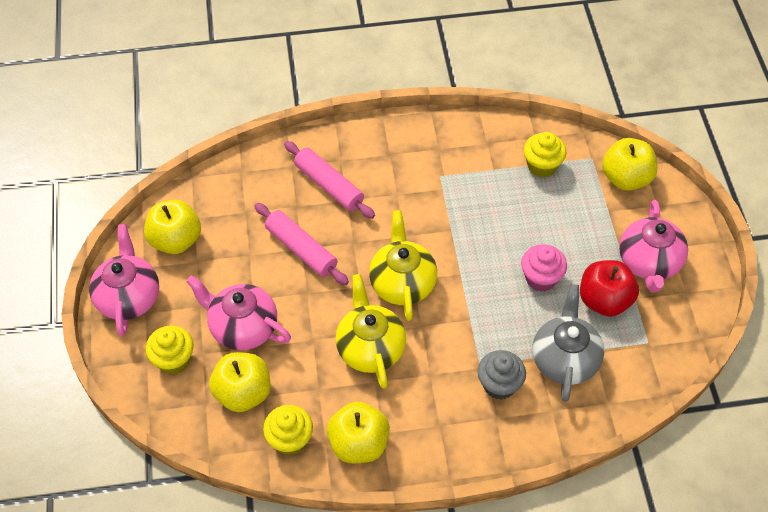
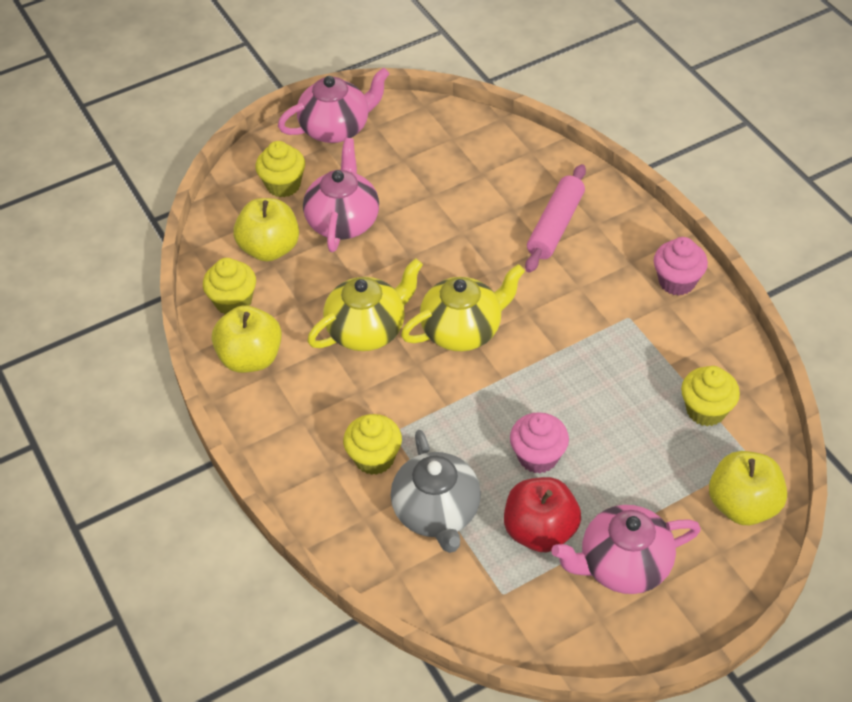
camera: 70 degrees right, 5 degrees down
(176, 240) = (418, 135): yellow apple -> none
(301, 249) = (460, 232): pink rolling pin -> none
(422, 135) = (677, 281): none -> pink cupcake
(499, 384) = (374, 458): grey cupcake -> yellow cupcake
(565, 359) = (436, 512): grey teapot -> grey teapot turned 90 degrees clockwise

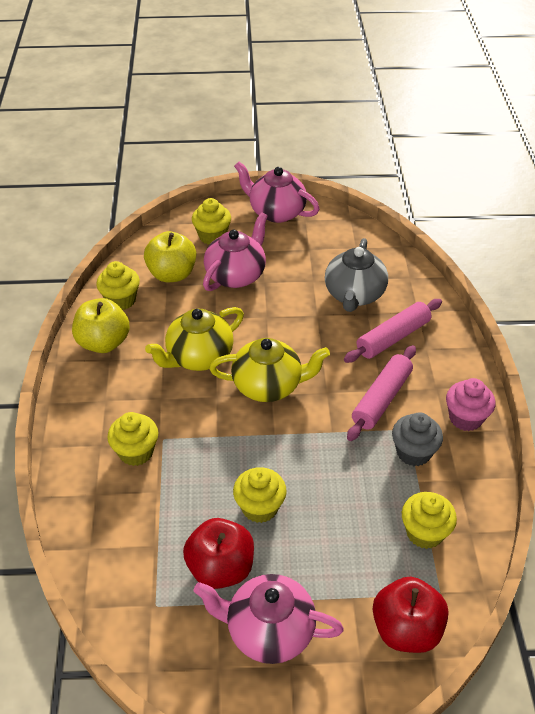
camera: 25 degrees right, 5 degrees down
(336, 128) = (276, 212): pink teapot -> pink teapot turned 150 degrees counterclockwise
(367, 330) = (199, 357): yellow teapot -> yellow teapot turned 150 degrees clockwise
(436, 512) = (152, 515): grey teapot -> grey teapot (354, 295)
(538, 456) = (259, 507): pink cupcake -> yellow cupcake
(585, 296) = (381, 399): none -> pink rolling pin
(649, 337) = (413, 452): none -> grey cupcake
(743, 505) = (406, 629): yellow apple -> red apple

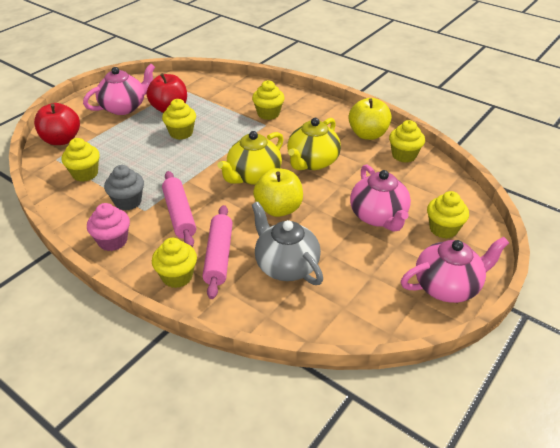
camera: 130 degrees right, 5 degrees down
(172, 274) = (411, 187): yellow apple -> yellow apple (279, 209)
(199, 357) = (312, 162): yellow teapot -> yellow teapot turned 150 degrees counterclockwise
(442, 346) = (177, 276): none -> yellow cupcake

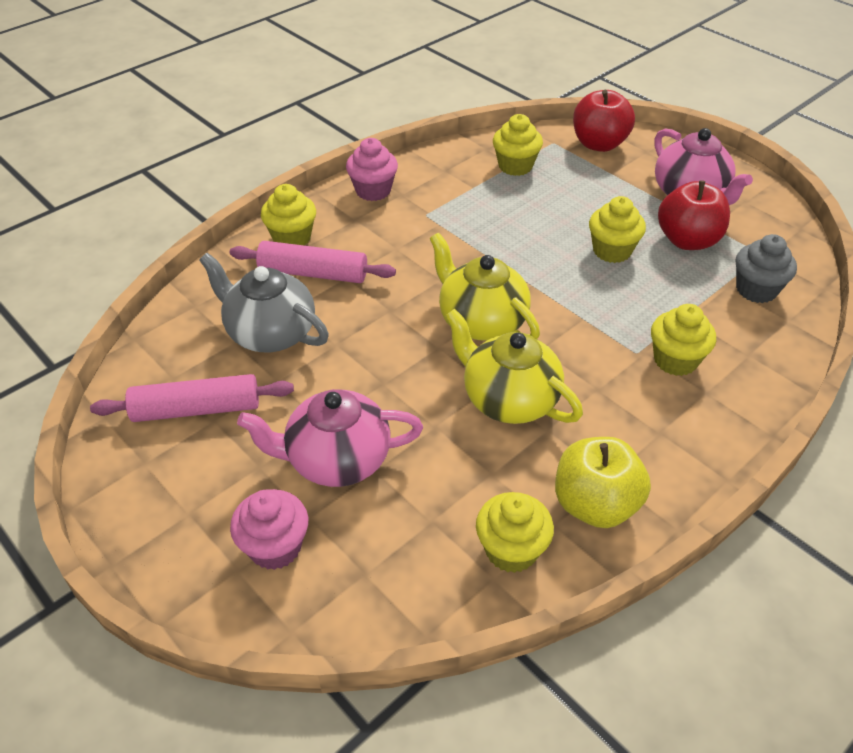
camera: 100 degrees right, 5 degrees up
(128, 202) = (446, 201): grey cupcake -> grey cupcake (756, 290)
(179, 214) = (407, 243): pink rolling pin -> pink rolling pin (196, 409)
(279, 209) = (392, 340): yellow apple -> none
(286, 266) = (270, 333): grey teapot -> grey teapot turned 120 degrees counterclockwise
(443, 229) = (275, 547): yellow cupcake -> pink cupcake
(447, 286) = (149, 508): pink teapot -> none

